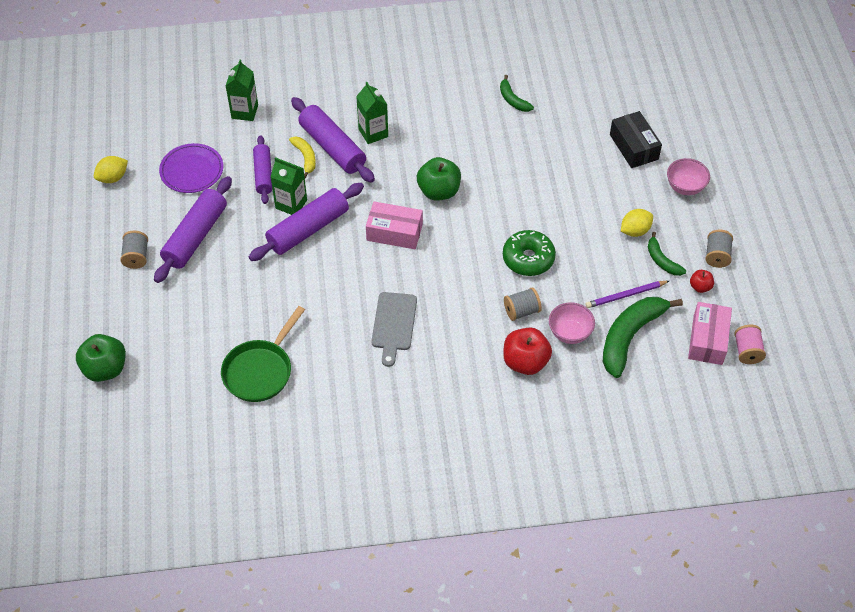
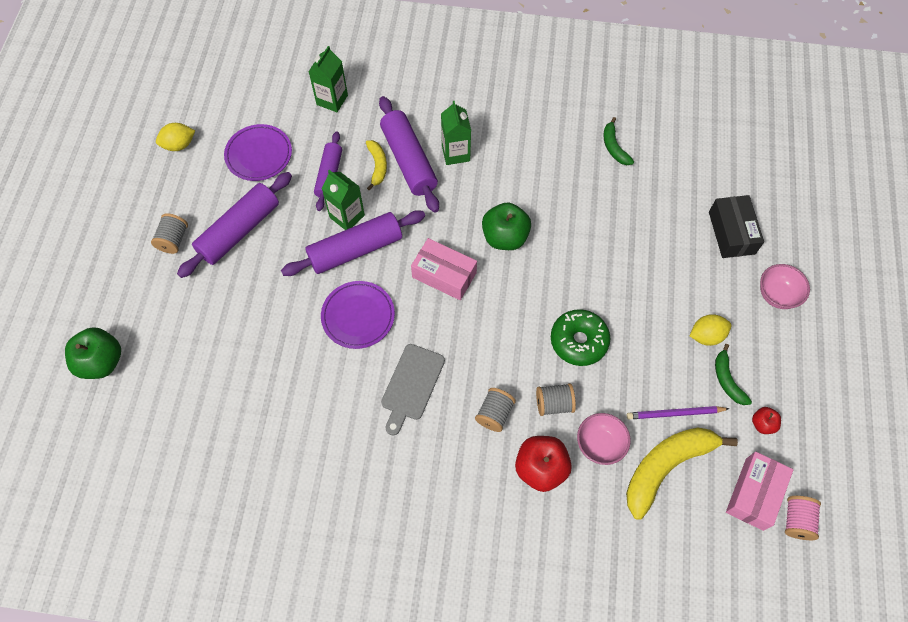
camera: 15 degrees right, 10 degrees up
(260, 371) = (256, 405): green pan -> none
(328, 281) = (358, 316): none -> purple plate
(630, 337) = (666, 467): green banana -> yellow banana
(717, 256) = (791, 389): grey spool -> grey spool (494, 414)

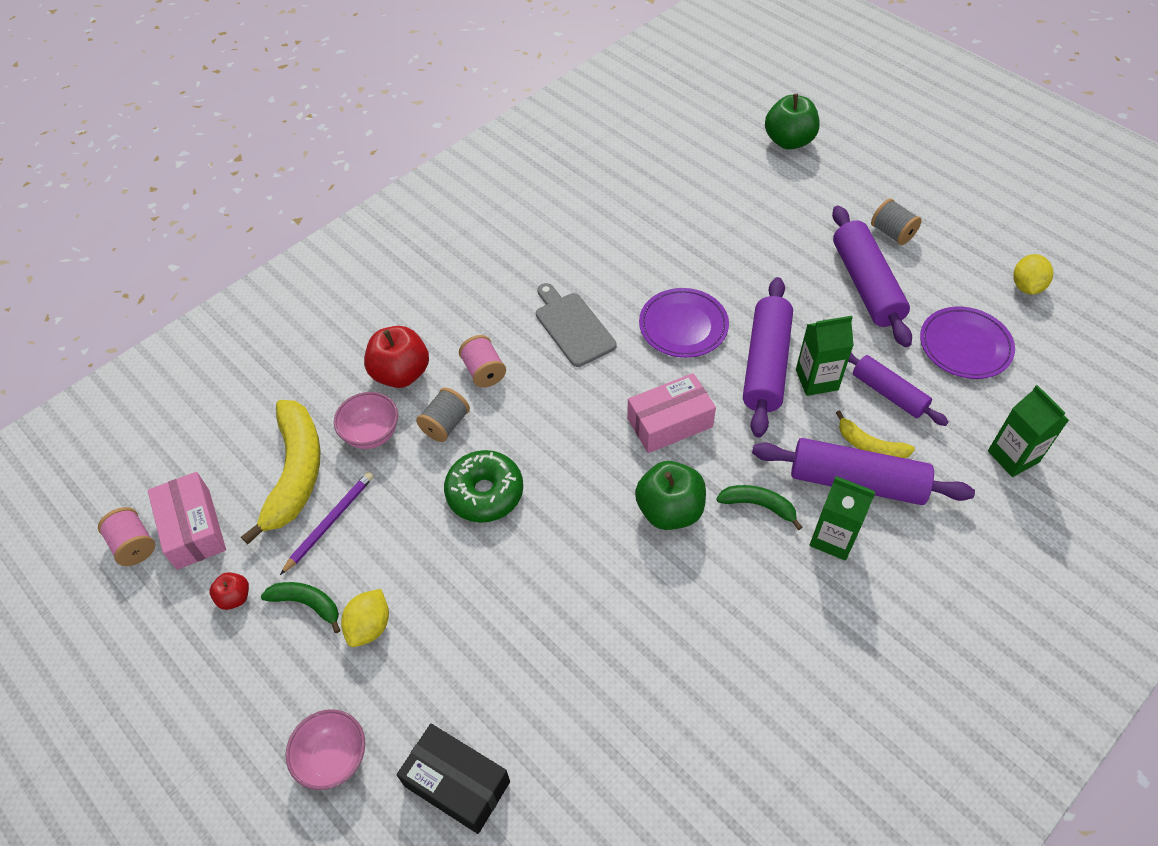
camera: 130 degrees right, 10 degrees down
(494, 414) = (484, 371): grey spool -> pink spool
(614, 147) = (705, 742): green banana -> green banana (758, 505)

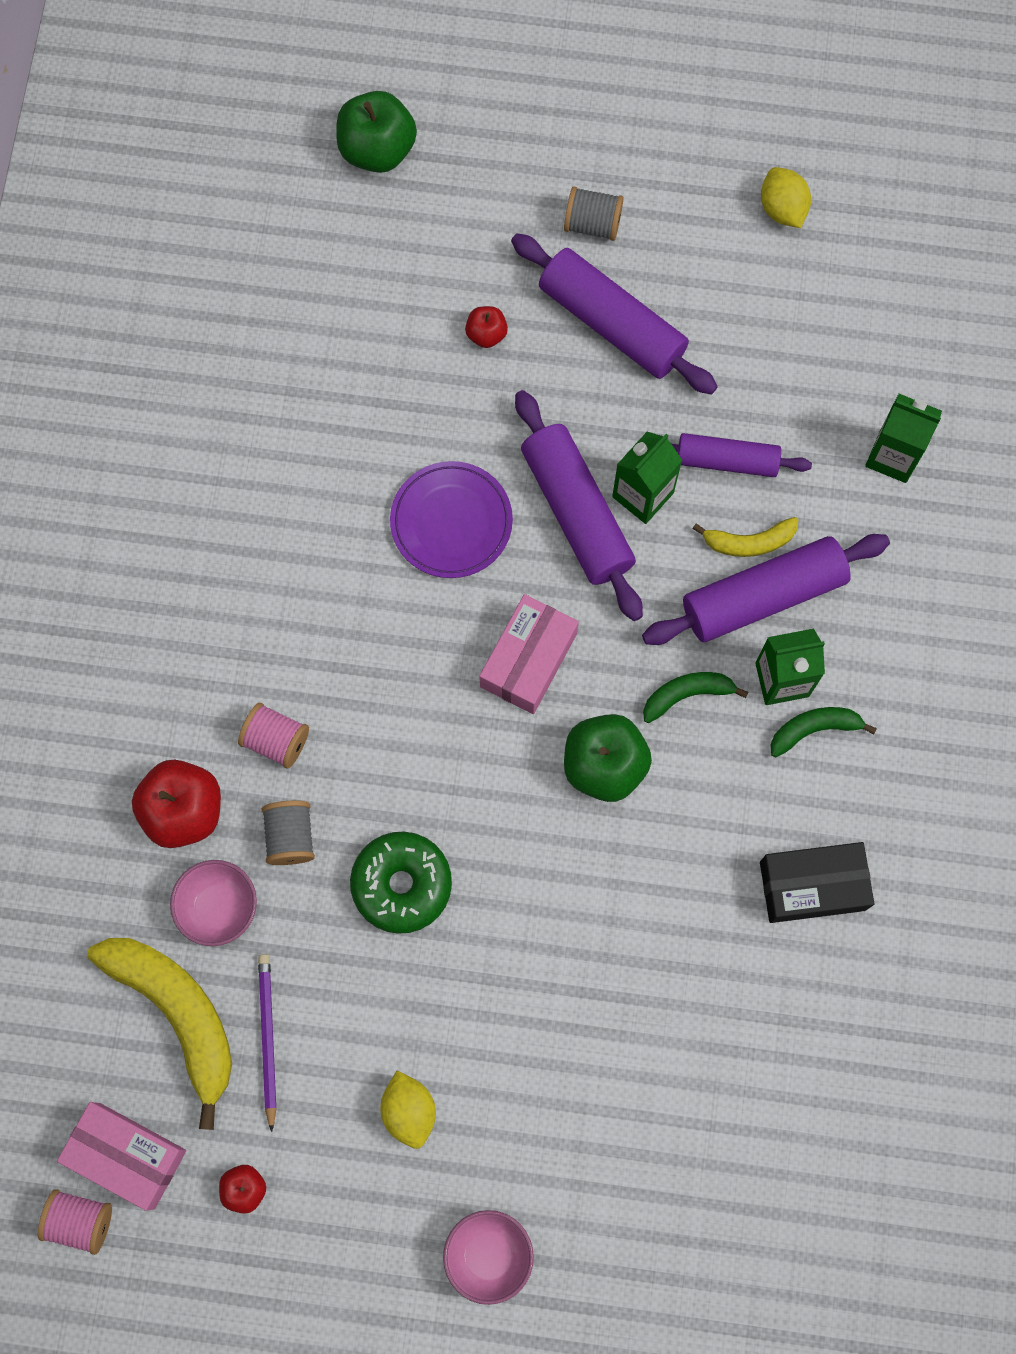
camera: 40 degrees left, 20 degrees up
(307, 604) = (325, 1137): green banana -> green banana (814, 729)
(457, 783) = (619, 1187): black box -> black box (812, 885)
(573, 326) = (328, 609): grey cutting board -> none
(782, 250) = (486, 334): none -> red apple
(965, 346) = (766, 340): purple plate -> none

